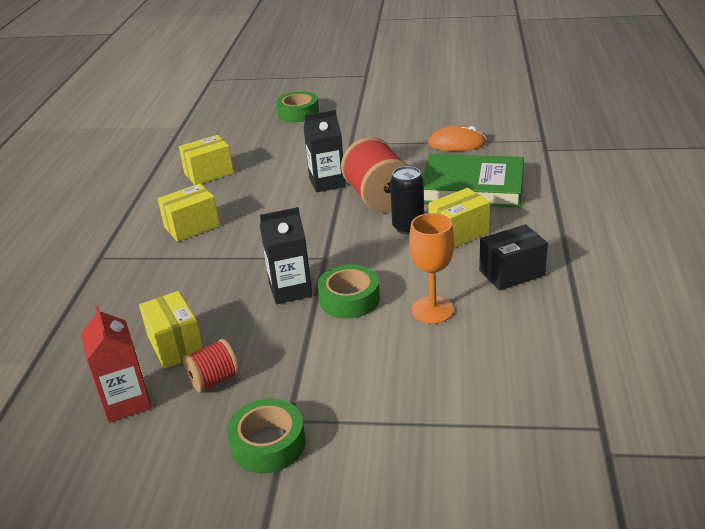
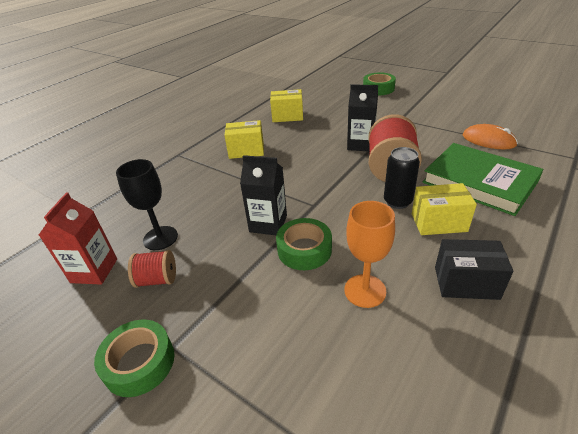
camera: 30 degrees right, 5 degrees up
(175, 345) = (160, 238): yellow box -> black goblet

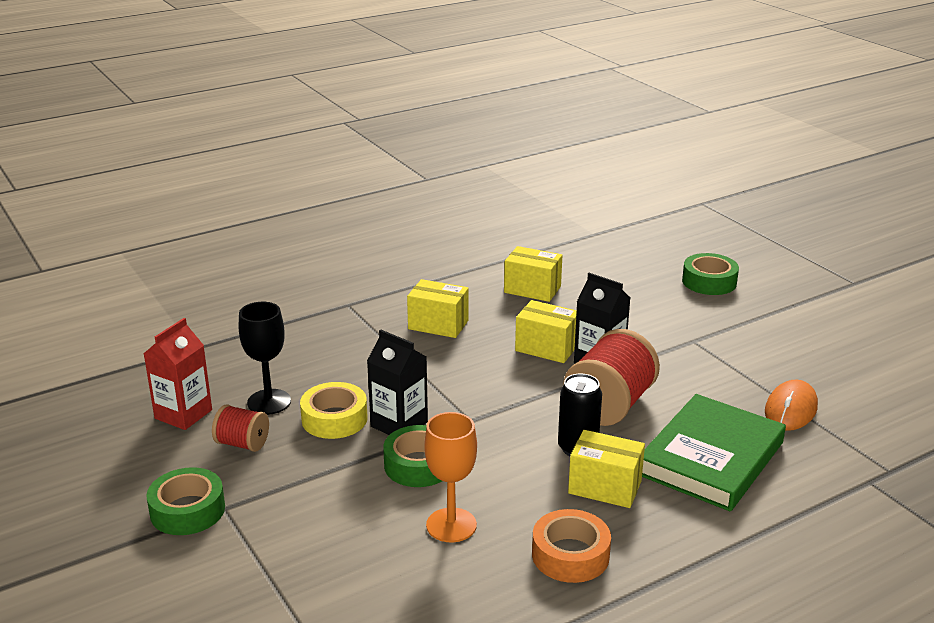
camera: 20 degrees right, 10 degrees down
(218, 235) = (334, 419): none -> yellow tape
(323, 146) = (546, 348): none -> yellow box
(466, 283) = (570, 555): black box -> orange tape
(479, 182) = (711, 458): green book -> green book turned 60 degrees clockwise
(488, 140) = (791, 409): orange mouse -> orange mouse turned 60 degrees clockwise

